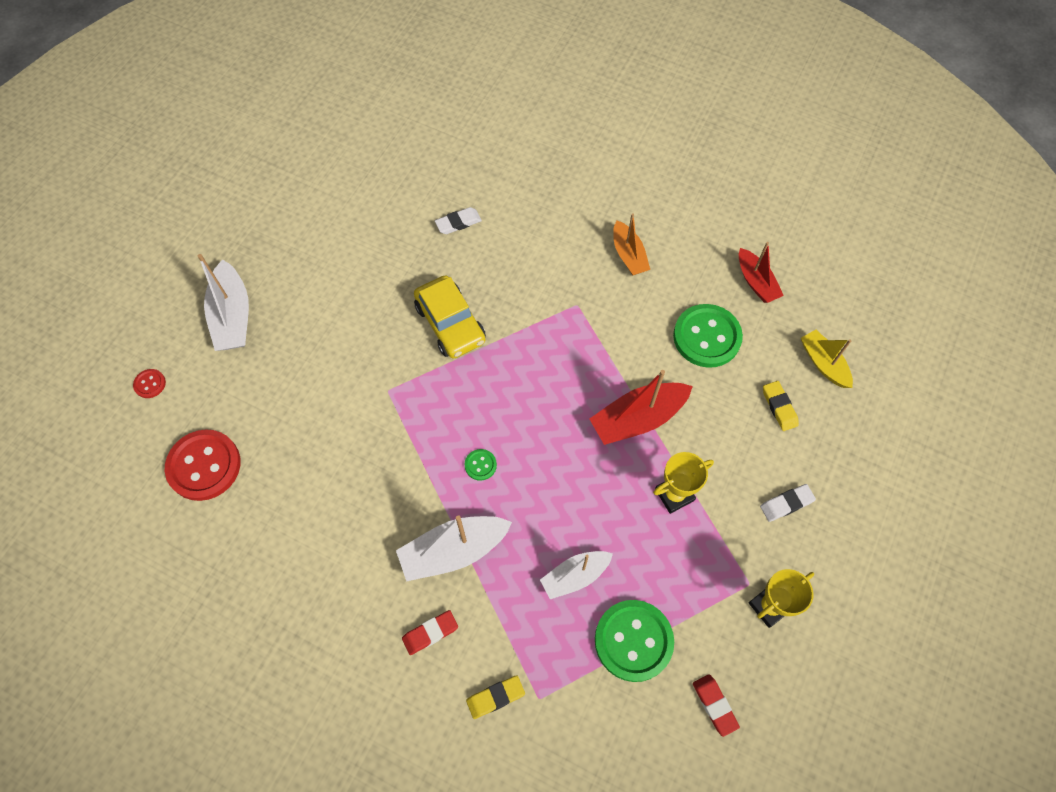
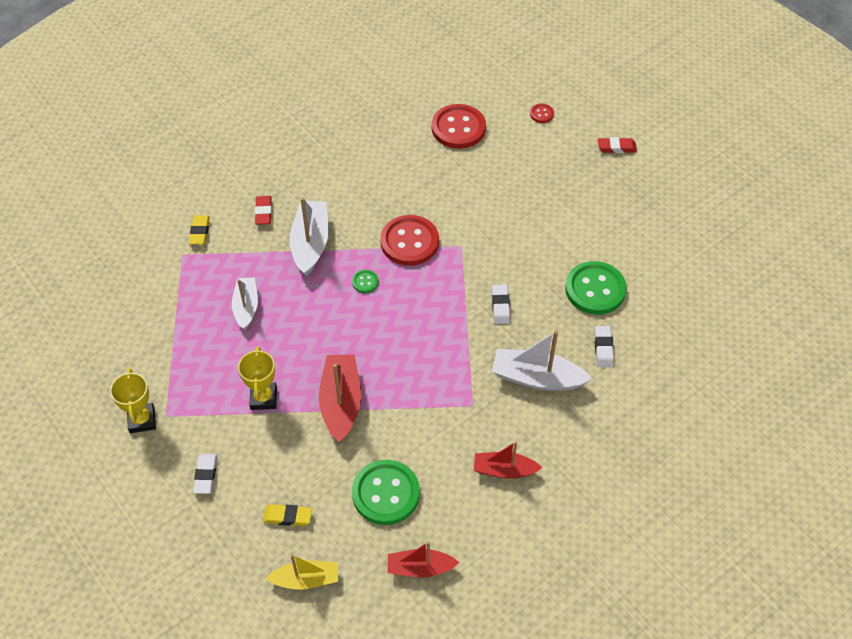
camera: 115 degrees right, 10 degrees down
(232, 316) = (578, 172): white boat -> white boat (537, 378)
(404, 444) = (409, 242): none -> red button
(450, 324) = (500, 306): yellow car -> white eraser
(628, 255) = (504, 470): orange boat -> red boat
(633, 641) = (179, 323): green button -> green button (595, 289)
(714, 705) = (106, 351): red eraser -> red eraser (616, 147)

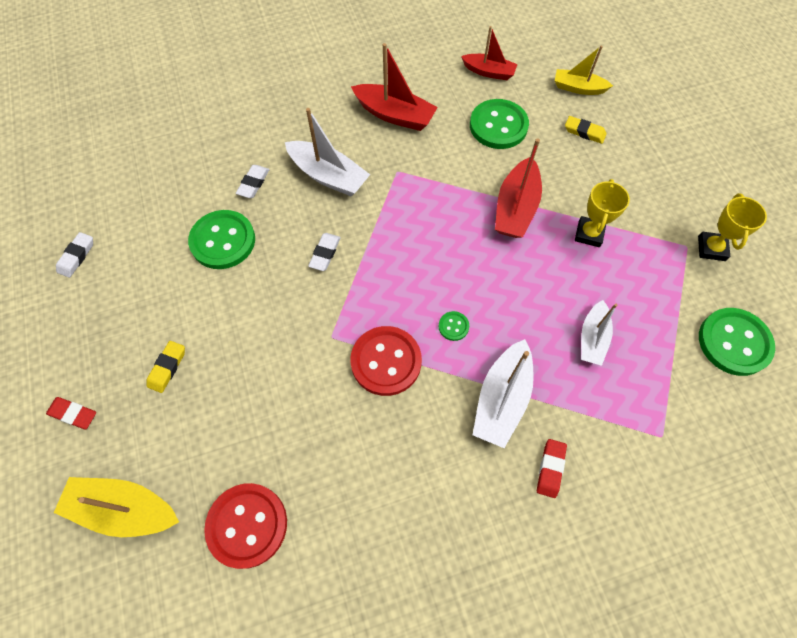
camera: 160 degrees left, 10 degrees up
(123, 339) = (734, 342): none -> green button
(200, 232) = (637, 465): yellow eraser -> yellow eraser (167, 368)
(206, 475) = (651, 183): white eraser -> white eraser (76, 256)
(504, 470) = (394, 115): red boat -> red boat, size x1.53
(541, 114) = (125, 509): red button -> yellow boat

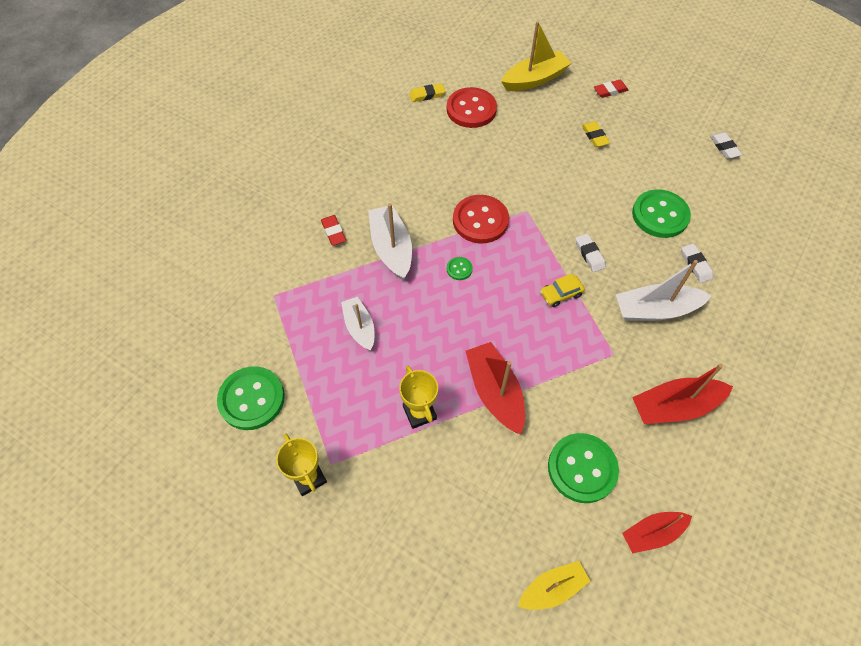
camera: 140 degrees right, 5 degrees down
(387, 240) = (561, 294): none -> yellow car
(584, 132) = (502, 527): yellow eraser -> yellow eraser (427, 95)

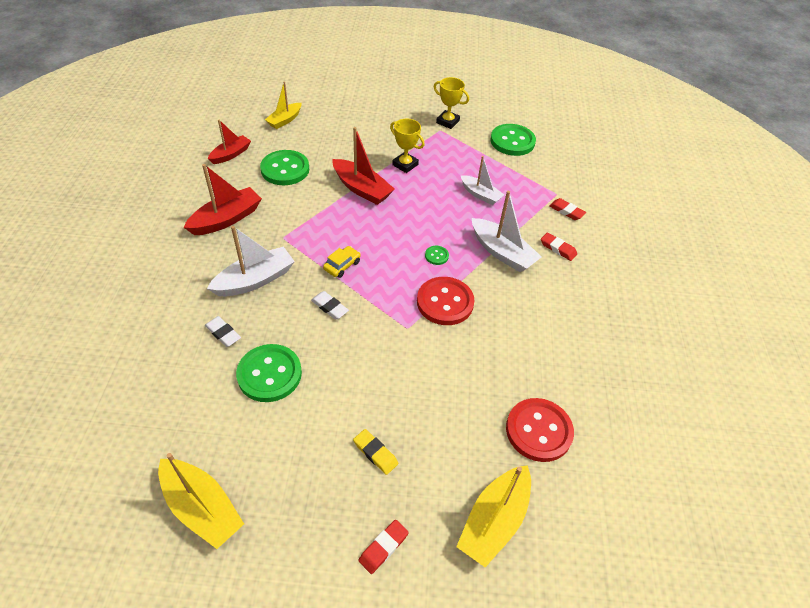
camera: 150 degrees right, 10 degrees down
(284, 269) = (566, 211): none -> red eraser
(427, 95) = (602, 430): yellow eraser -> none
(724, 147) = (202, 507): white eraser -> yellow boat

